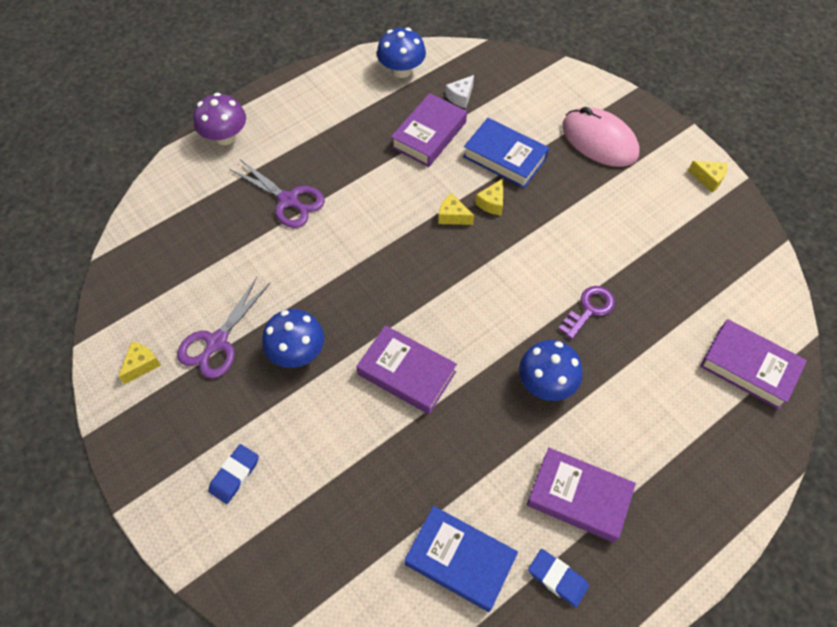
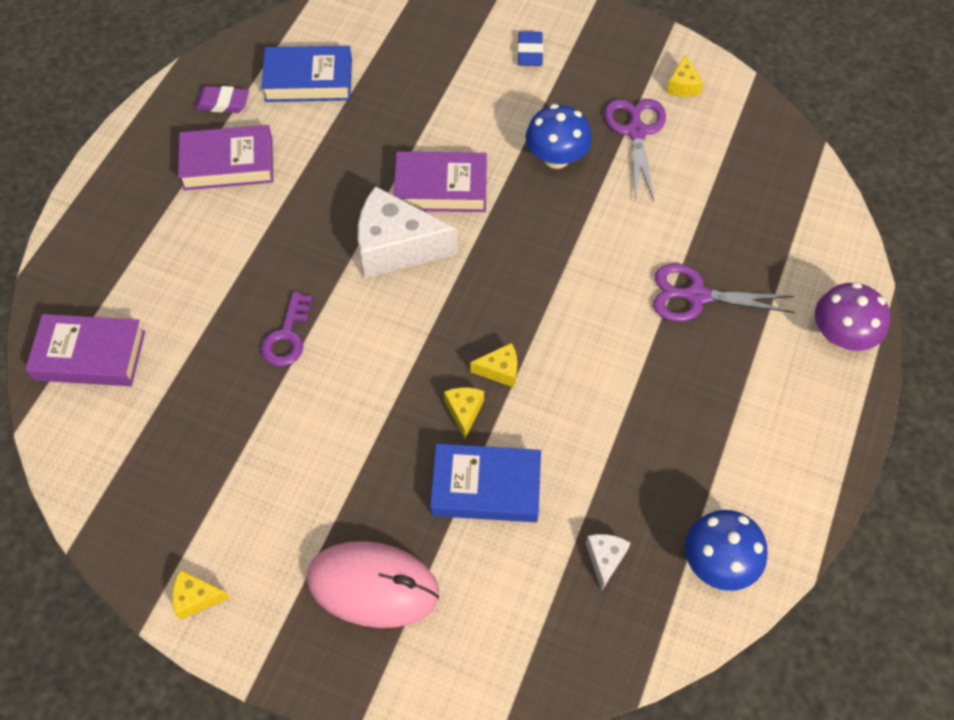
camera: 150 degrees right, 0 degrees up
(429, 135) = (604, 471): purple book -> none
(472, 339) = (396, 247): none -> white cheese
(546, 383) = (300, 241): blue mushroom -> none
(557, 578) = (223, 103): blue eraser -> purple eraser

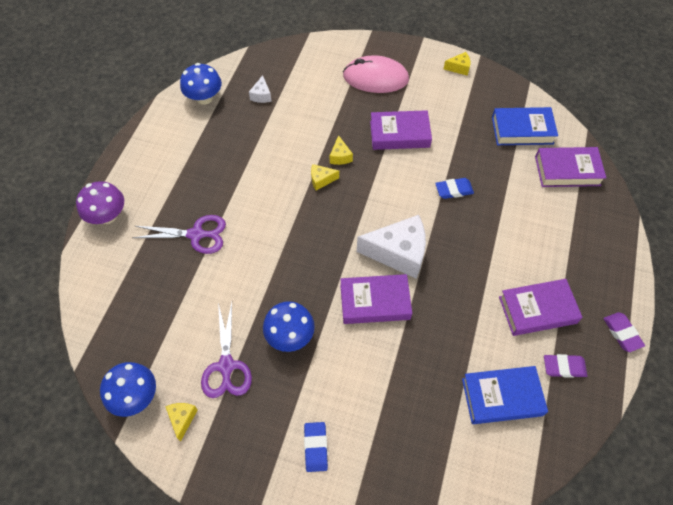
camera: 175 degrees right, 0 degrees up
(132, 131) = (622, 333): none -> purple eraser
(287, 336) = (454, 190): purple key -> blue eraser
(352, 449) = (399, 134): none -> purple book
(486, 487) = (324, 121): blue book -> blue book (522, 130)
(742, 110) = (135, 396): none -> blue mushroom

